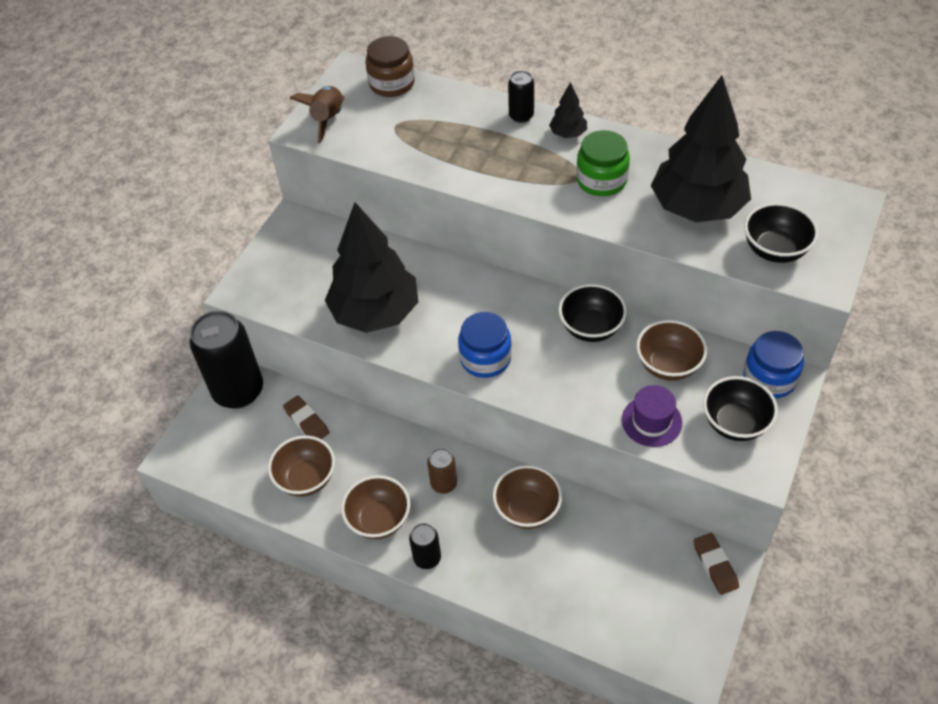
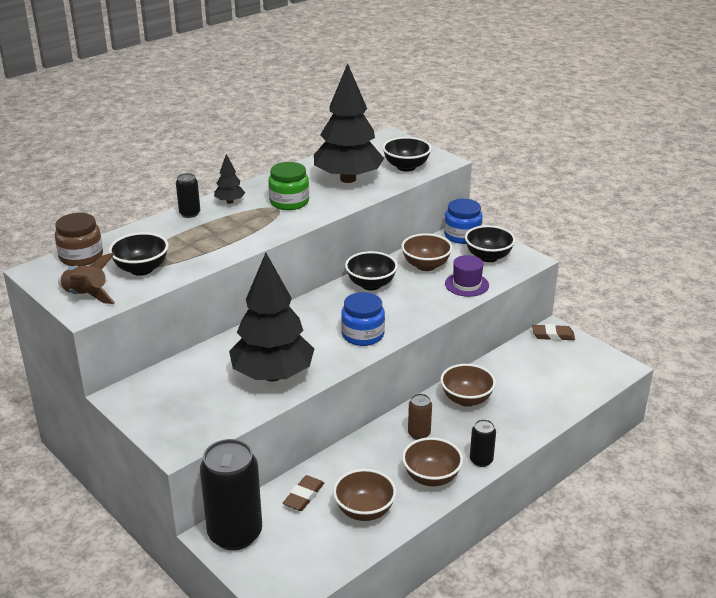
camera: 70 degrees left, 20 degrees down
(306, 421) = (304, 496): brown eraser -> brown eraser turned 45 degrees counterclockwise
(392, 133) = (141, 269): none -> black bowl

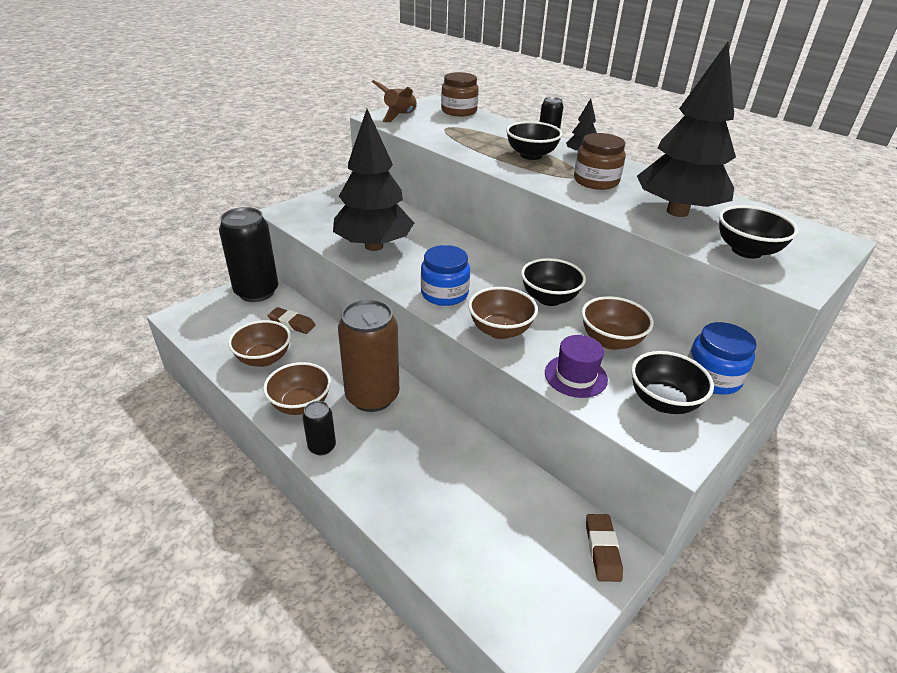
camera: 85 degrees right, 5 degrees up
(141, 269) = (442, 130): black bowl -> black bowl (531, 155)
(289, 202) = (596, 181): green jar -> brown jar
(419, 433) = (372, 396): brown can -> brown can, size x2.13
(466, 399) = (434, 438): brown bowl -> brown bowl (500, 330)

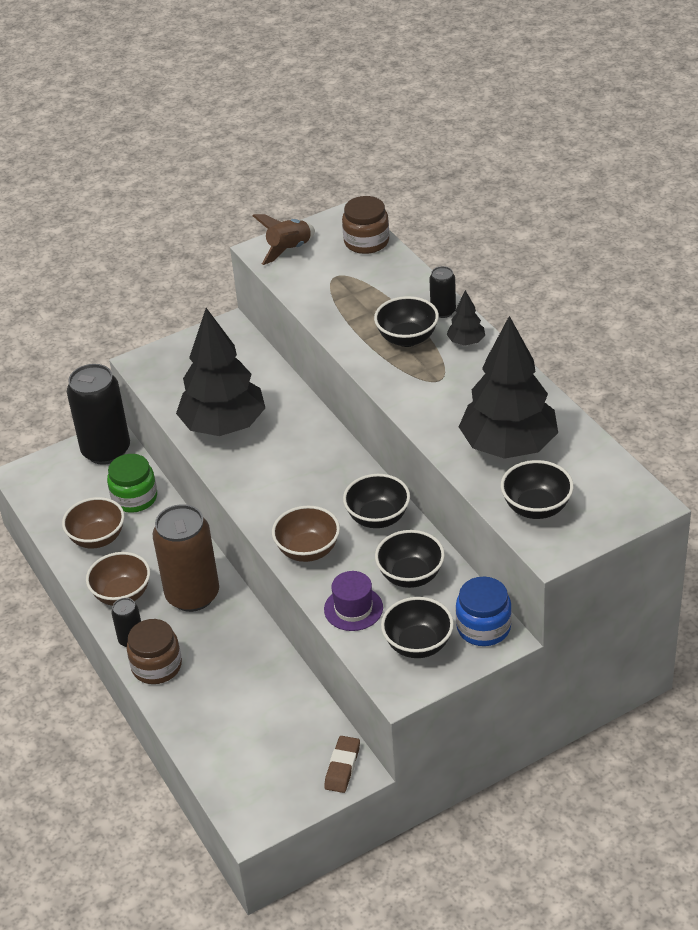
camera: 20 degrees right, 5 degrees up
(292, 323) = (134, 498): brown eraser -> green jar
(444, 293) = (273, 499): blue jar -> none
(596, 181) = (453, 390): brown jar -> brown jar (156, 666)
(610, 341) = (410, 576): brown bowl -> black bowl

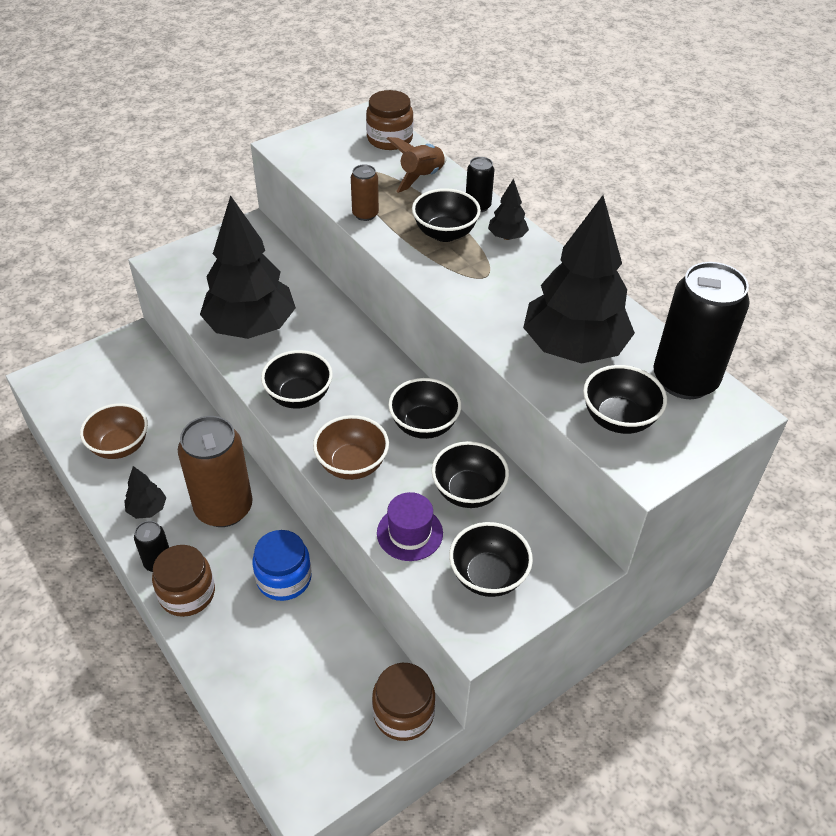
camera: 10 degrees left, 5 degrees up
(106, 451) = (129, 352): black can -> black can (684, 380)
(122, 594) = (147, 509): brown bowl -> black tree
(134, 498) = (159, 402): green jar -> none
(264, 490) = (299, 396): none -> black bowl
(289, 250) = (311, 146): brown rocket -> brown rocket (421, 177)
(334, 319) = (365, 214): none -> brown can
(342, 767) = (403, 713): brown eraser -> brown jar
(483, 627) = (558, 552): blue jar -> blue jar (284, 578)

